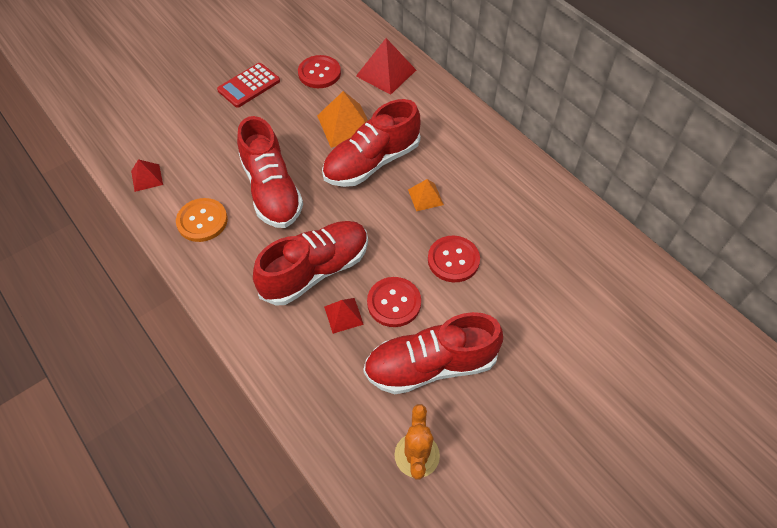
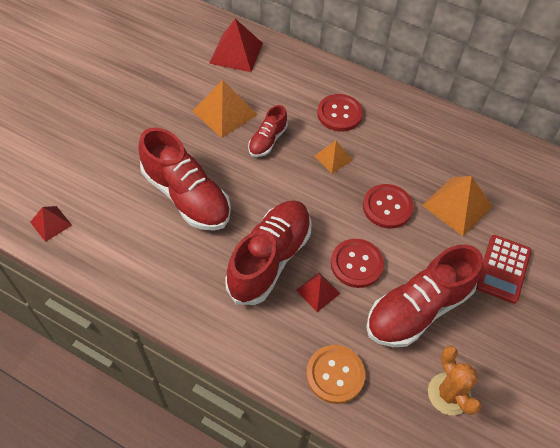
camera: 25 degrees left, 0 degrees up
(202, 221) = (133, 248): orange button -> orange button (335, 374)
(249, 86) = (108, 101): red calculator -> red calculator (503, 269)
(319, 73) = (172, 70): red button -> red button (339, 114)
(371, 162) = (267, 140): red shoe -> red shoe, size x0.52
(525, 281) = (457, 206): none -> orange pyramid

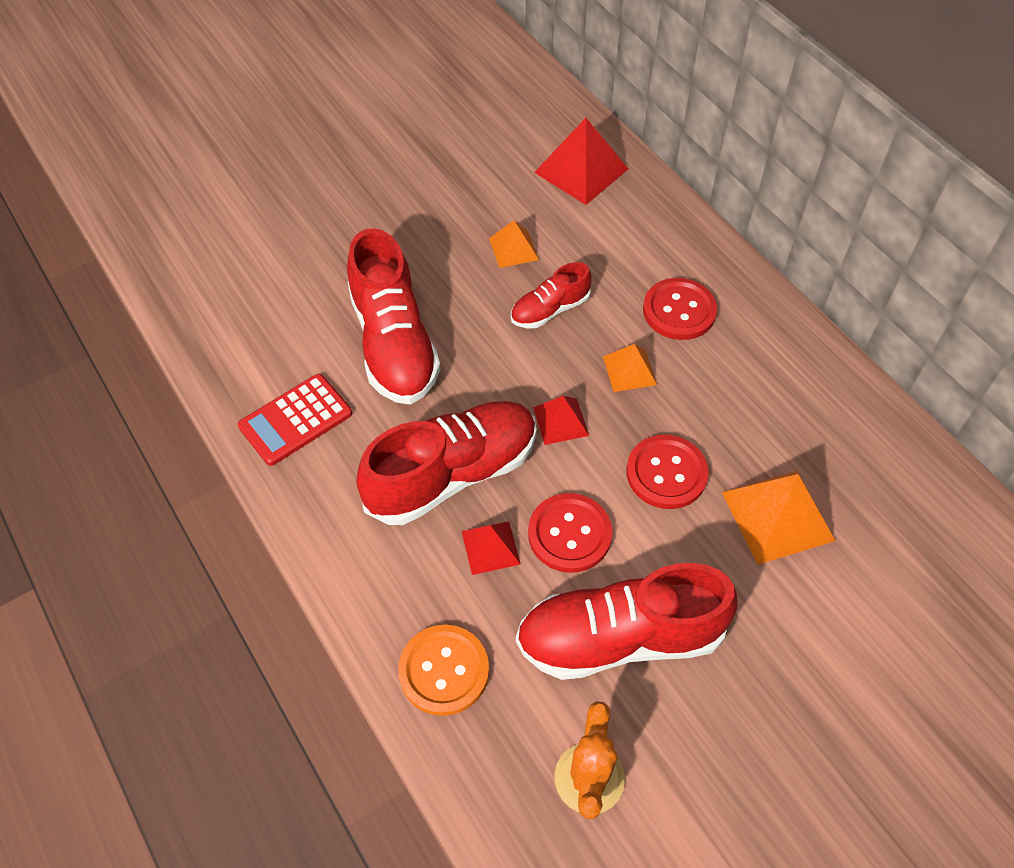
camera: 30 degrees right, 0 degrees up
(51, 223) = (206, 310): red pyramid -> red pyramid (560, 421)
(224, 112) = (513, 249): orange pyramid -> orange pyramid, size x0.57
(503, 269) = (791, 641): red calculator -> red calculator (295, 420)

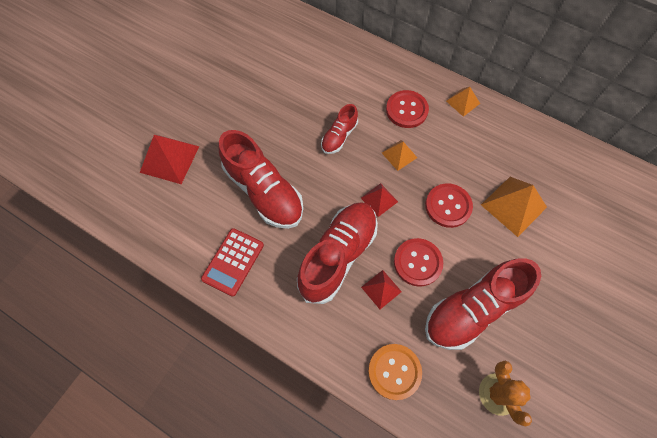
camera: 25 degrees left, 10 degrees up
(513, 249) = (300, 107): orange pyramid -> orange pyramid (462, 102)
(581, 170) = (312, 46): red pyramid -> red pyramid (169, 159)

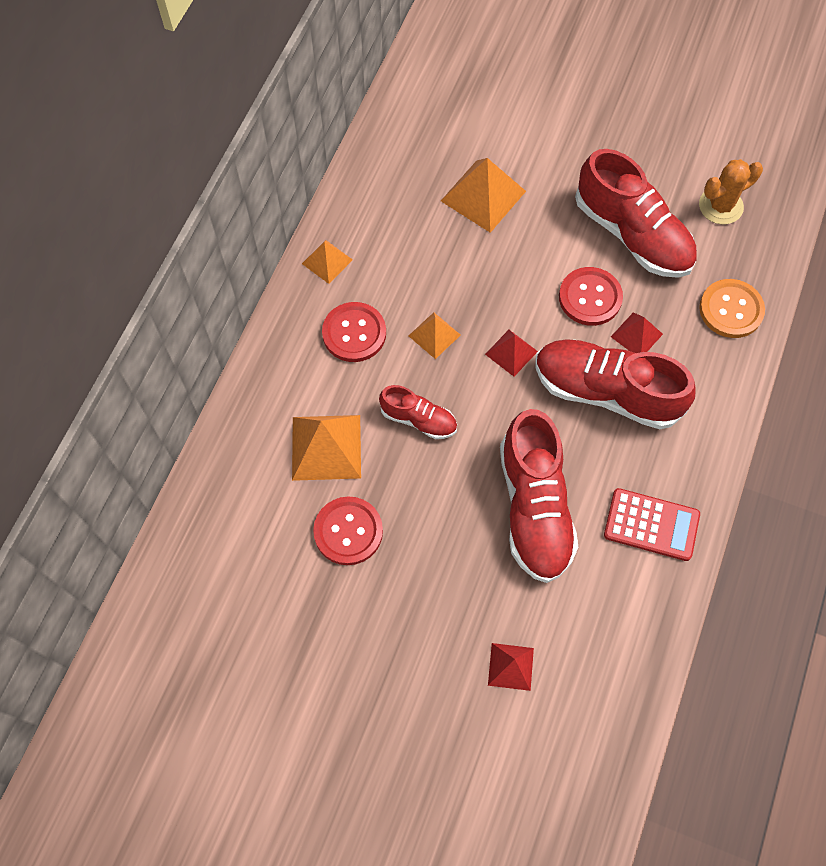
camera: 100 degrees left, 0 degrees up
(169, 159) = (510, 666): red pyramid -> red pyramid, size x0.57
(264, 191) = (534, 507): red shoe -> red shoe turned 135 degrees clockwise
(330, 86) = (326, 447): none -> orange pyramid
(448, 206) = (501, 269): red button -> red button (348, 531)

